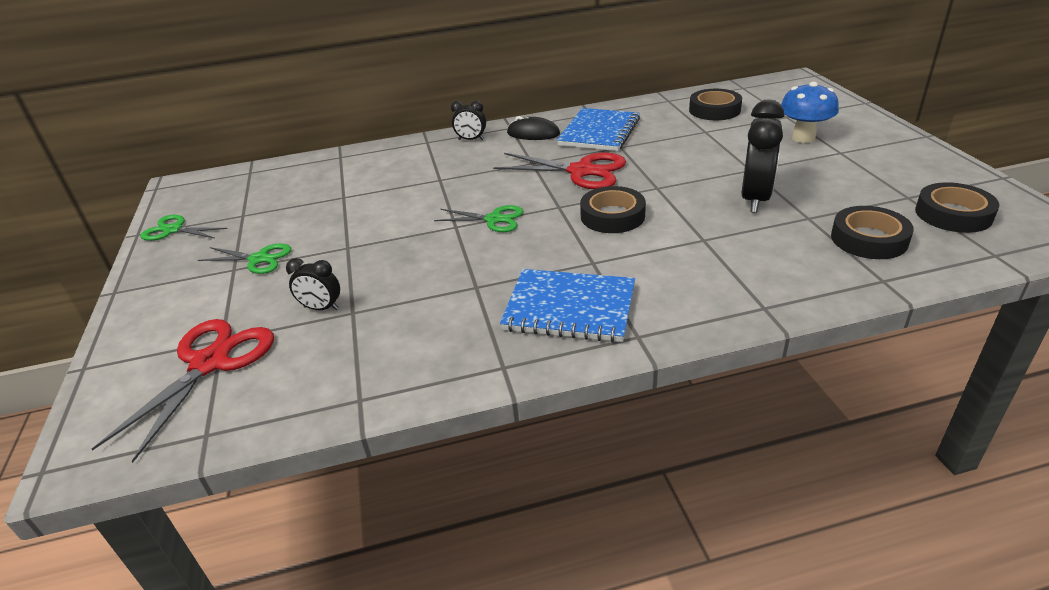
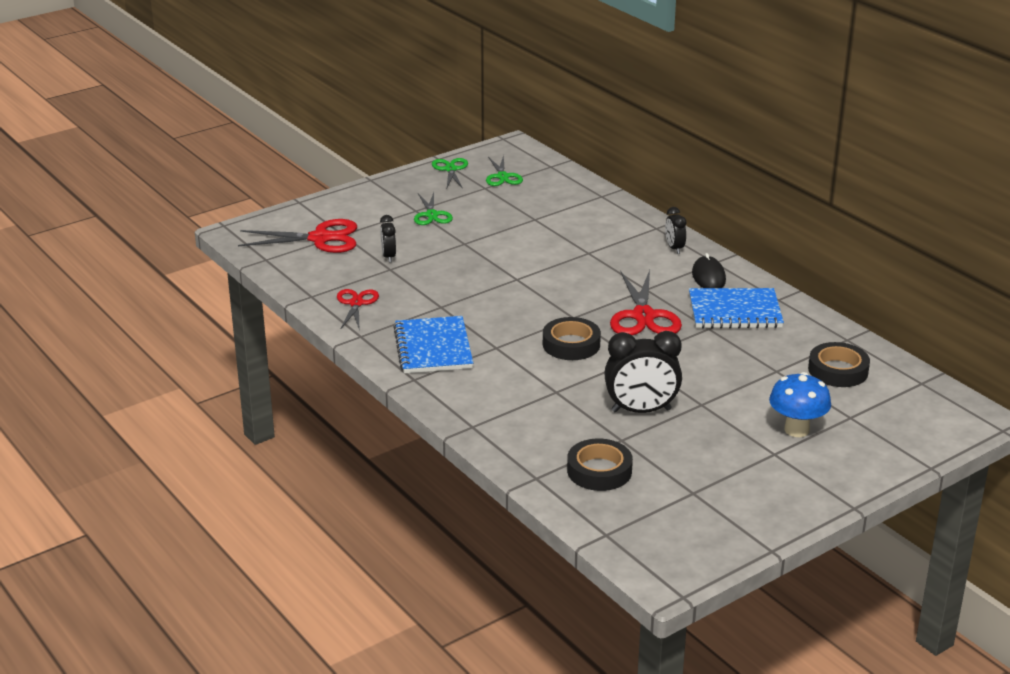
camera: 65 degrees right, 5 degrees down
(415, 356) = (356, 303): none -> red scissors
(494, 219) = (536, 293): green scissors -> green scissors (502, 177)
(953, 214) = (671, 516): black tape -> none

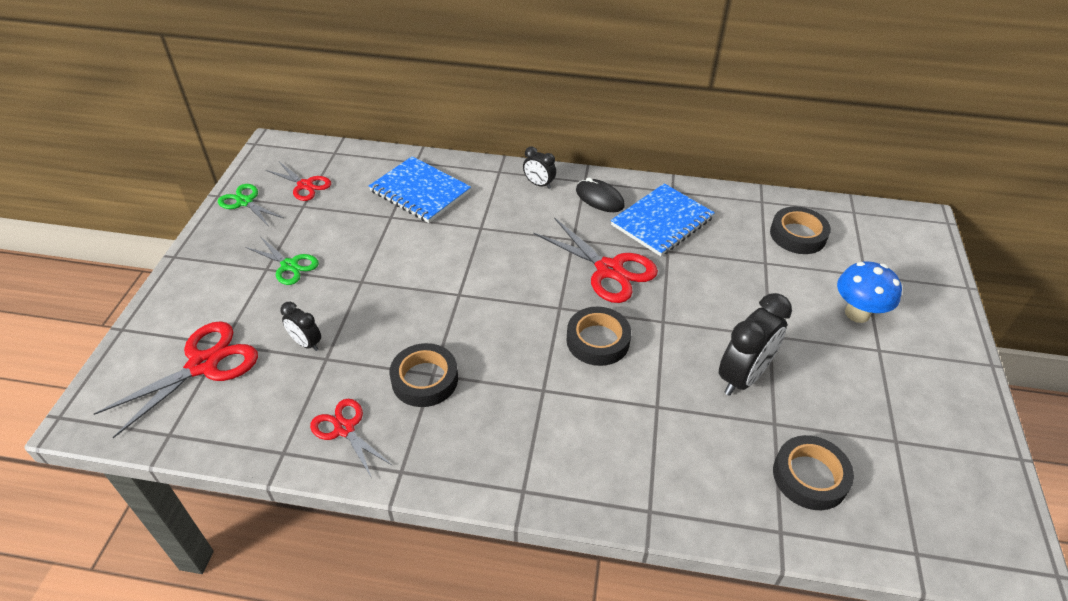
camera: 45 degrees left, 15 degrees up
(432, 306) = (425, 379): none -> black tape
(433, 348) = (490, 433): blue notebook -> blue notebook (420, 191)
(502, 177) = (305, 185): green scissors -> red scissors

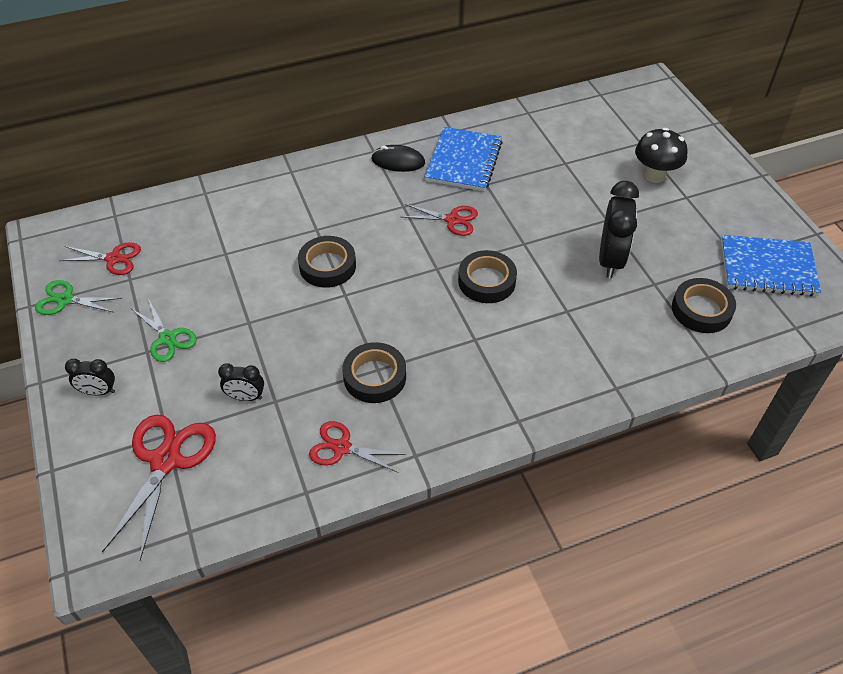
camera: 30 degrees left, 5 degrees up
(289, 266) = (167, 338): green scissors -> green scissors turned 45 degrees clockwise
(420, 191) = (233, 219): blue notebook -> blue notebook (767, 268)
(539, 184) = (336, 169): black clock -> black clock (98, 392)
(609, 270) = (452, 220): red scissors -> red scissors, size x0.61
(798, 235) = (573, 130): black tape -> black tape (327, 266)
(857, 313) = (654, 175): blue mushroom -> black mushroom

